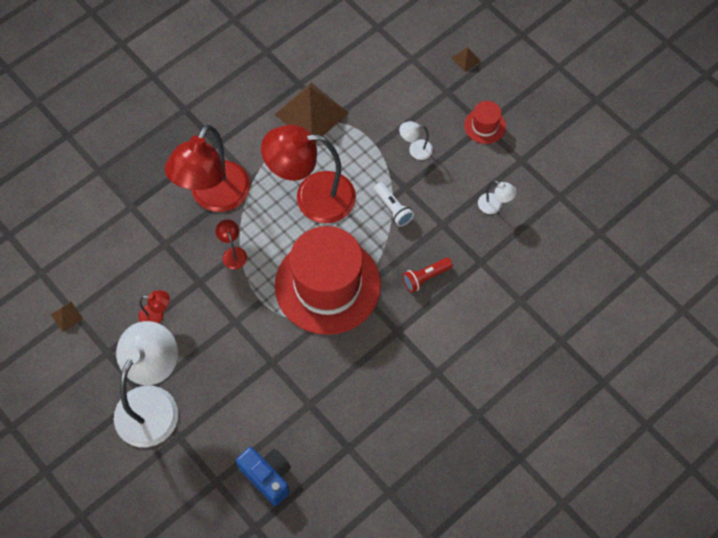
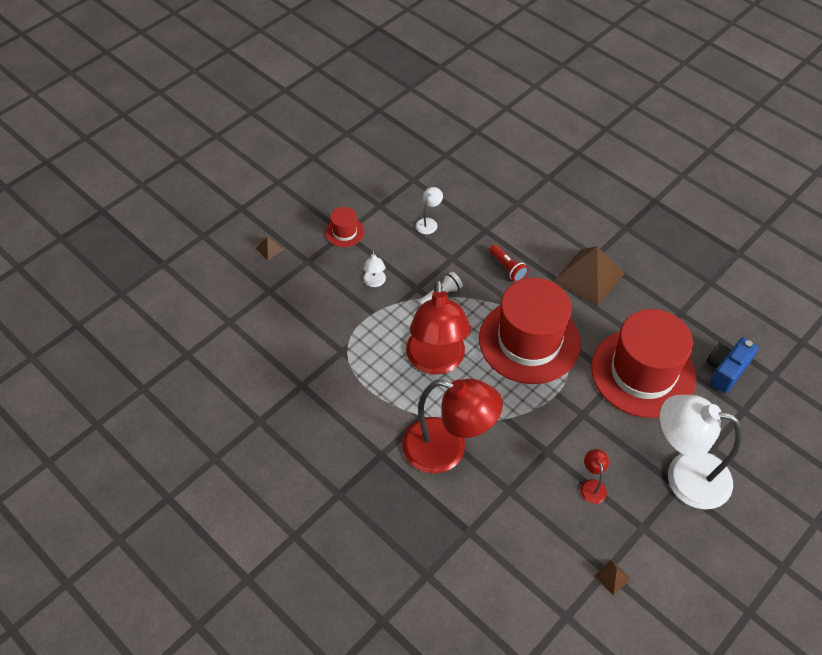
camera: 95 degrees left, 10 degrees down
(233, 253) = (509, 424): red lamp -> none
(275, 390) = (643, 372): none -> red hat
(311, 113) = (338, 371): brown pyramid -> brown pyramid (589, 276)

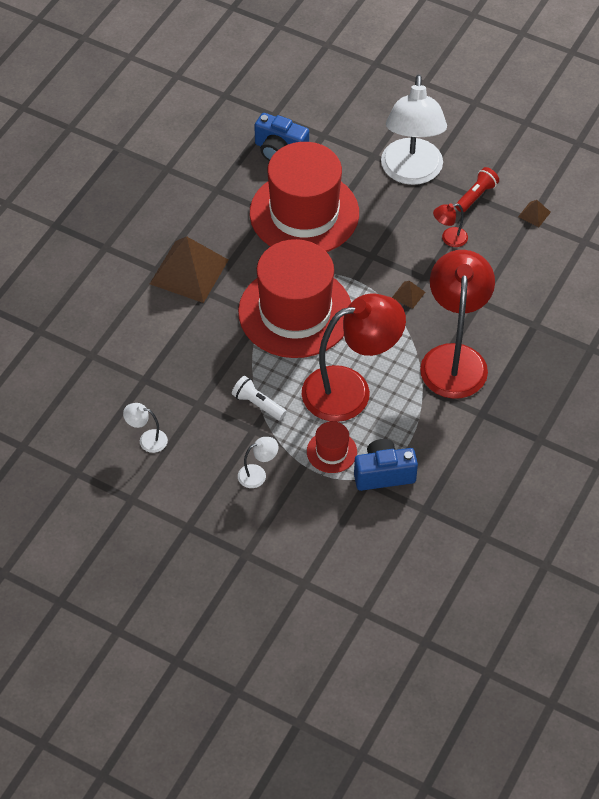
camera: 105 degrees left, 0 degrees up
(269, 248) = (237, 604): brown pyramid -> brown pyramid (408, 295)
(344, 232) = (186, 527): red hat -> red hat (331, 451)
(345, 365) = (383, 474): none -> blue camera
(507, 268) = (197, 348): red flashlight -> red flashlight (476, 196)

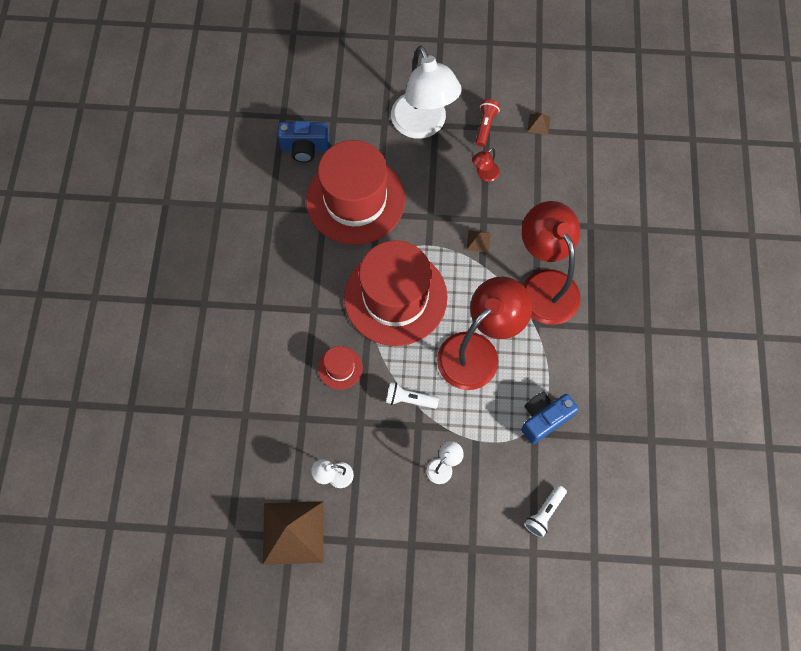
camera: 25 degrees left, 15 degrees up
(189, 271) = (287, 296): brown pyramid -> brown pyramid (293, 532)
(331, 451) = (492, 417): red hat -> red hat (340, 368)
(335, 554) = (544, 513): none -> white flashlight

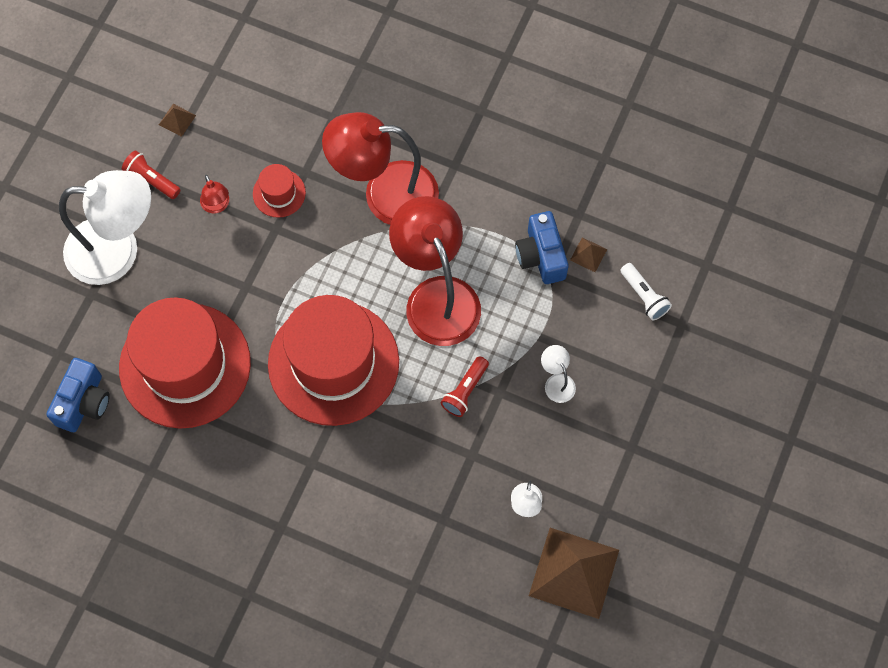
camera: 70 degrees left, 0 degrees up
(340, 368) = (397, 456): red hat -> red hat (279, 193)
(409, 399) = (465, 391): white flashlight -> red flashlight
(478, 241) = (300, 244): brown pyramid -> brown pyramid (588, 254)

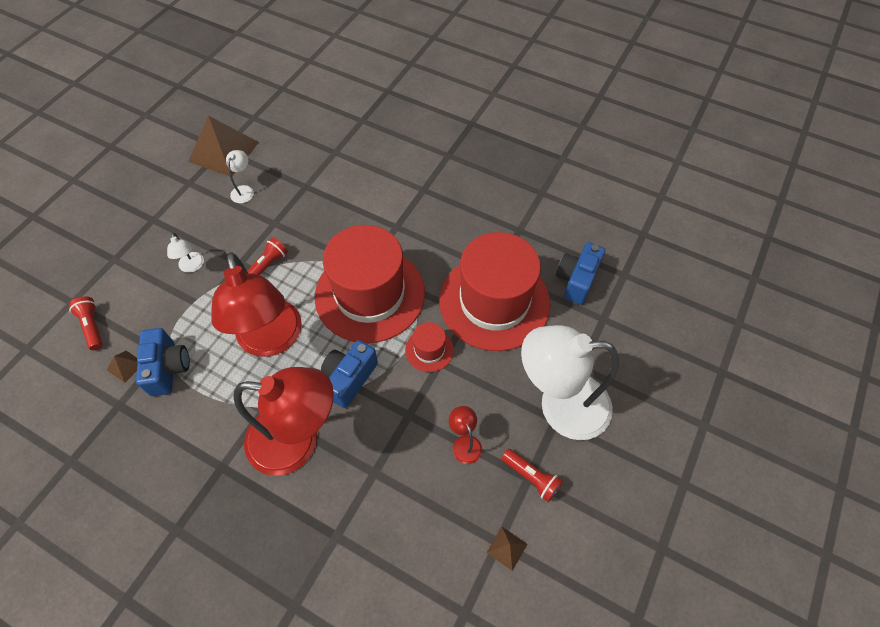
camera: 175 degrees left, 10 degrees down
(279, 193) = (402, 451): red hat -> red hat (429, 350)
(342, 261) = (349, 378): none -> blue camera
(644, 296) = (92, 326): white flashlight -> red flashlight

